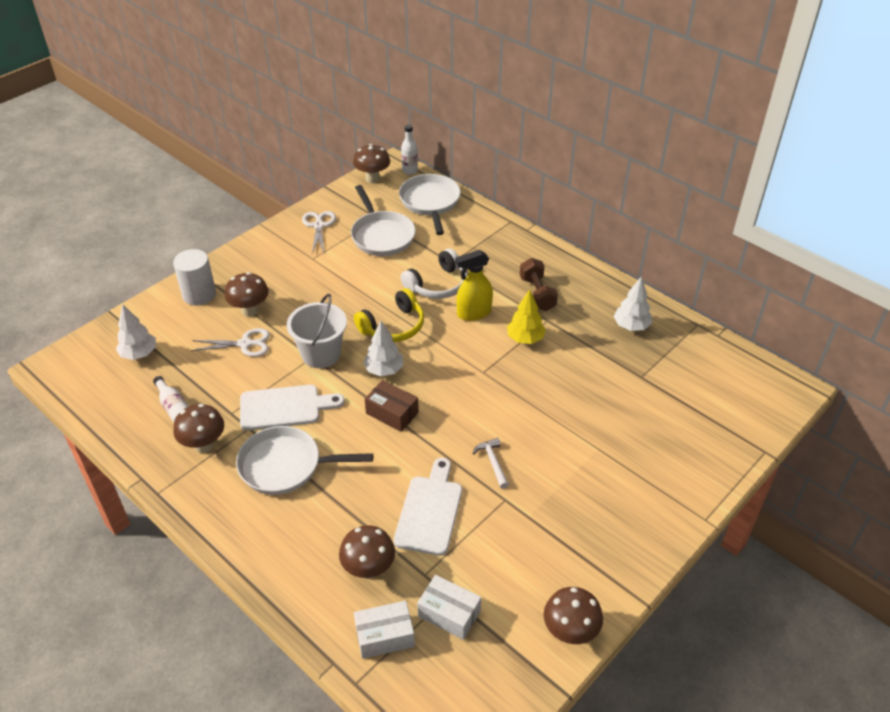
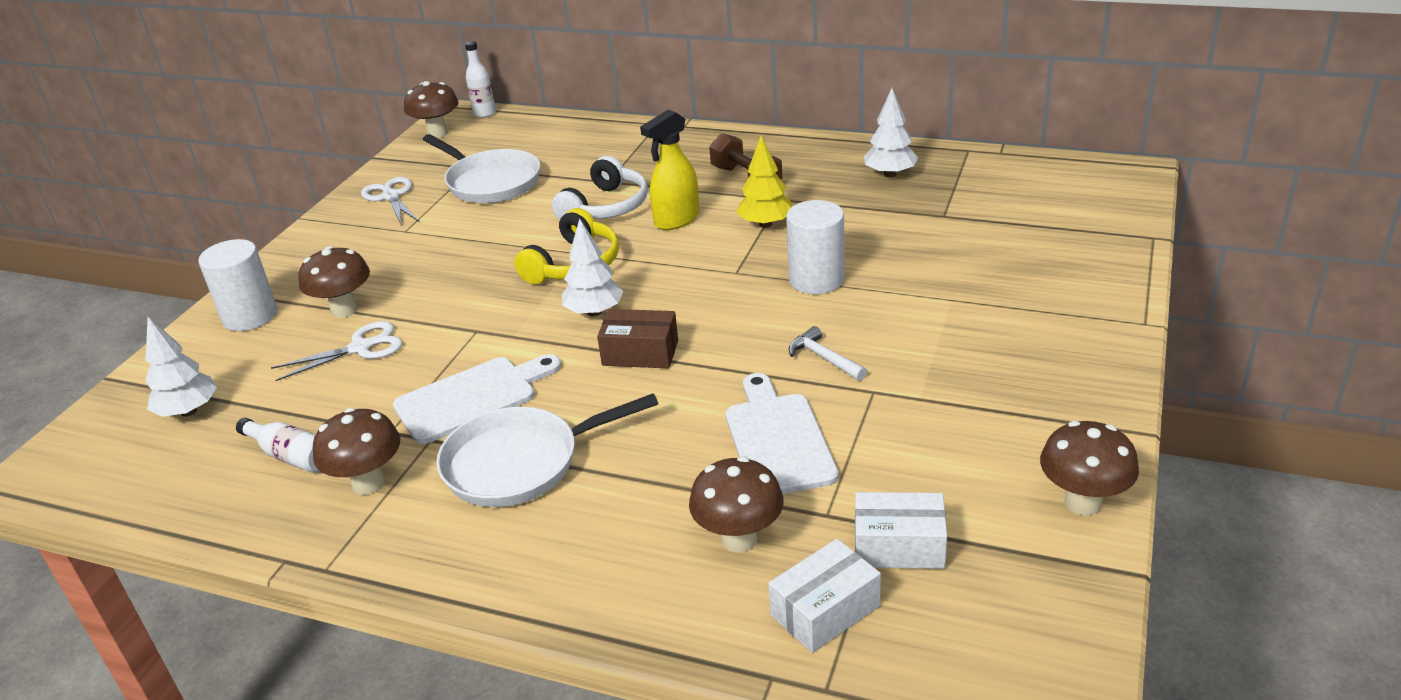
camera: 20 degrees left, 10 degrees down
(321, 354) = (487, 324): white bucket -> none
(430, 202) = (535, 135): white pan -> none
(527, 398) = (816, 279): none -> white cylinder

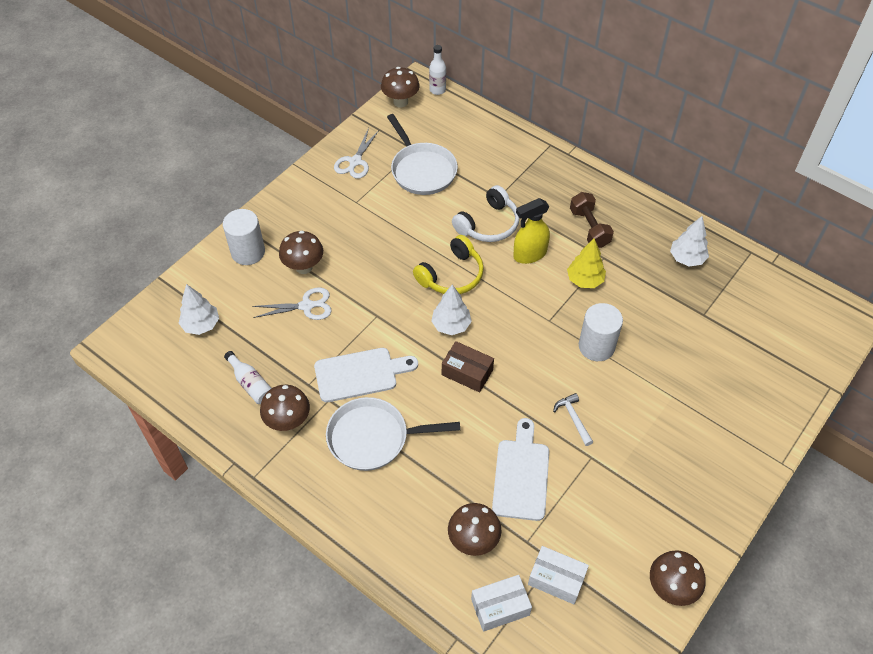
camera: 15 degrees right, 20 degrees up
(391, 196) = (355, 162): white scissors -> white scissors turned 150 degrees counterclockwise

